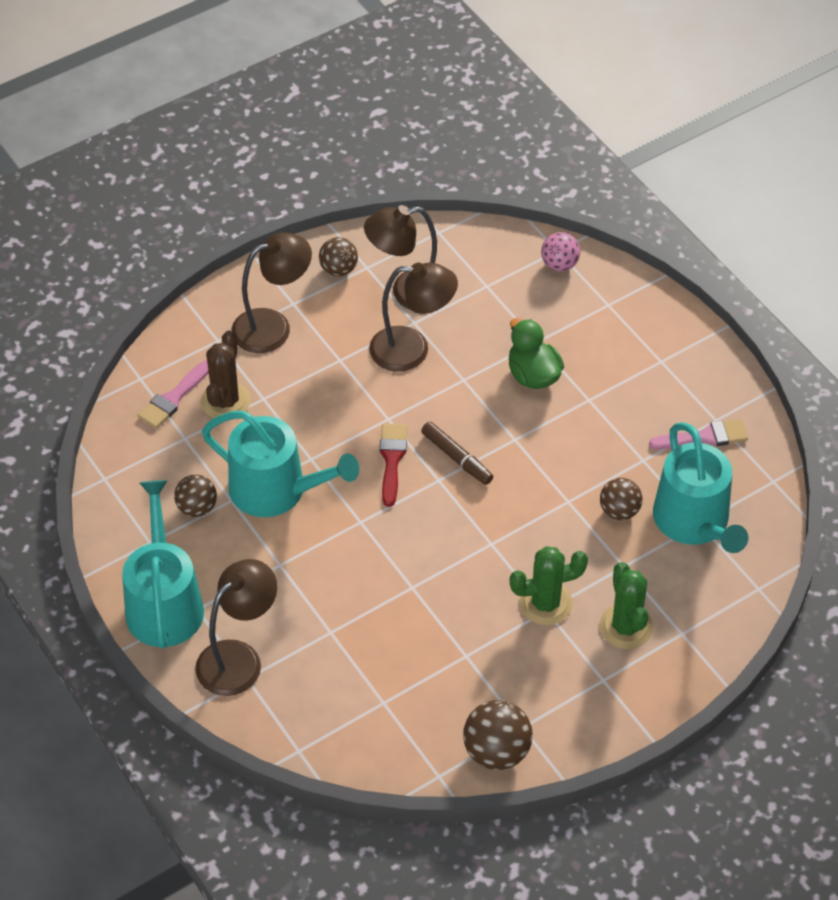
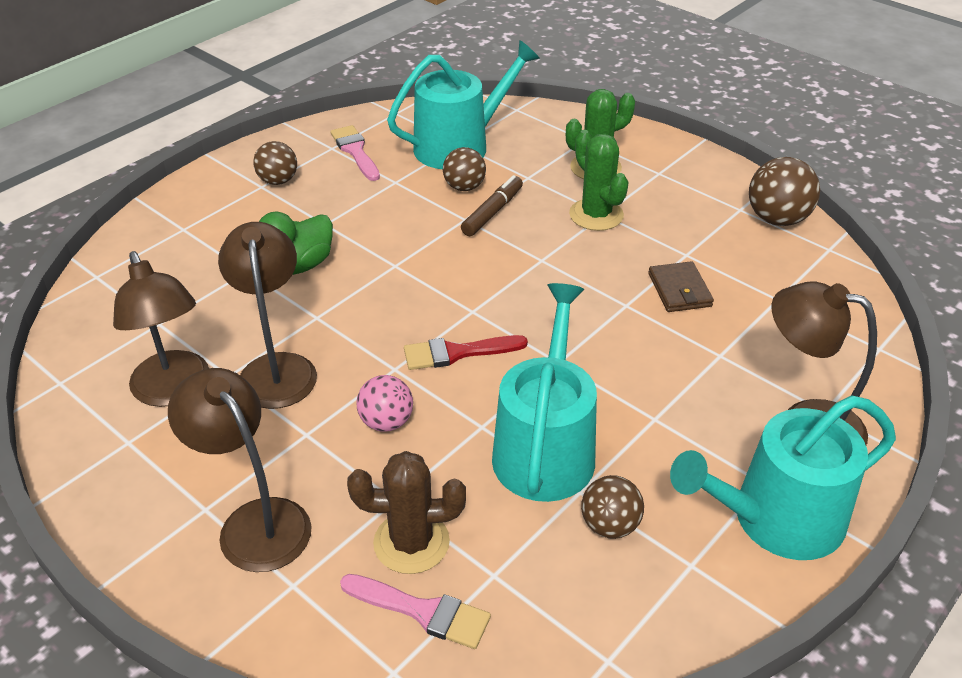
camera: 105 degrees left, 10 degrees down
(338, 269) = (133, 471): brown ball -> brown ball (278, 181)
(418, 632) = (679, 290): none -> brown wallet
(457, 458) = (436, 302): brown marker -> brown marker (492, 212)
(559, 264) = (120, 271): pink ball -> pink ball (386, 422)

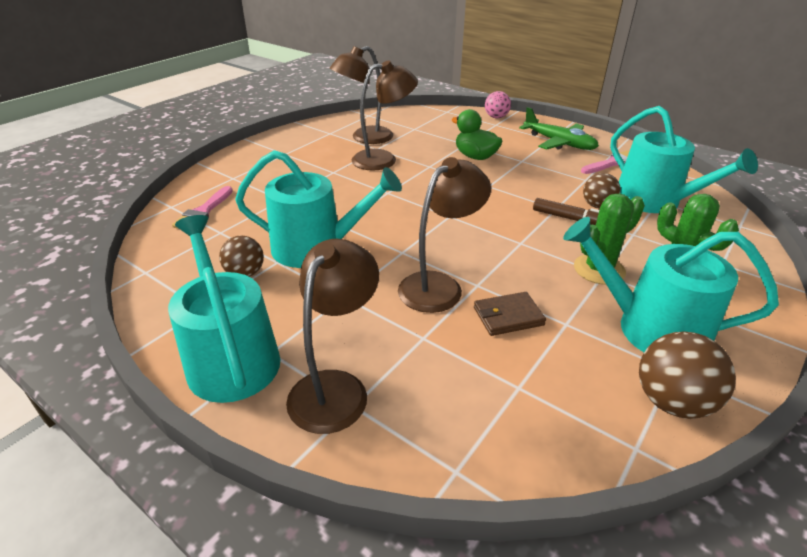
camera: 85 degrees right, 5 degrees down
(254, 521) = (274, 165): brown lamp -> brown lamp (439, 285)
(278, 181) = (559, 143): brown ball -> green plane
(386, 422) = (341, 193): pink ball -> pink ball (496, 117)
(411, 542) = (250, 206): brown cactus -> none
(457, 353) = (405, 212): red brush -> none
(688, 206) = (651, 328): none -> turquoise watering can

